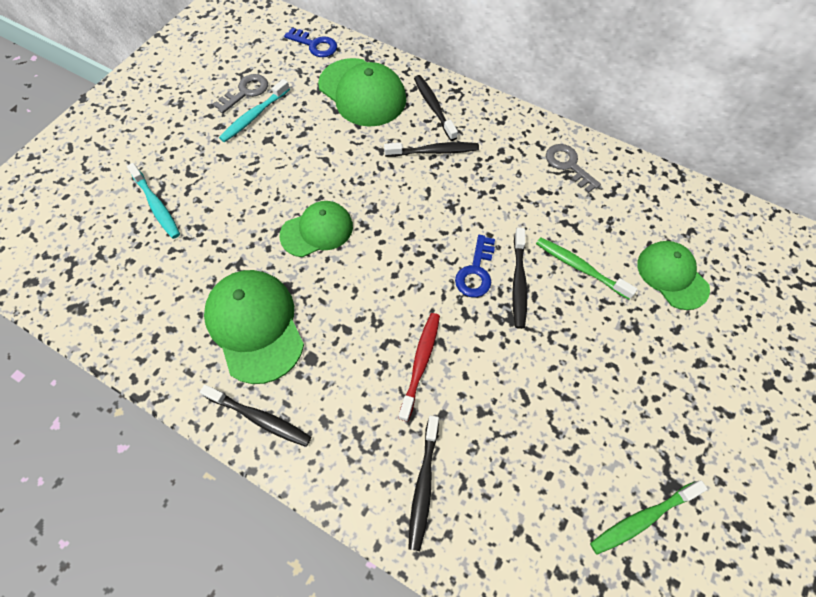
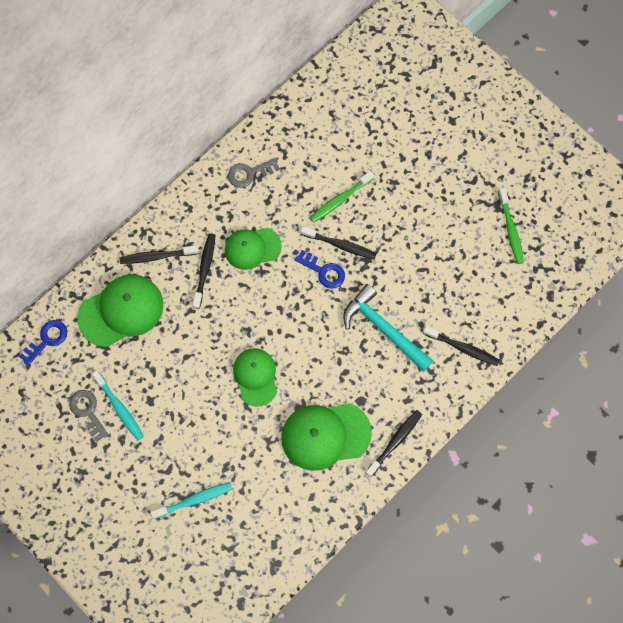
camera: 75 degrees left, 10 degrees up
(420, 363) = (383, 329): red toothbrush -> turquoise hammer
(672, 276) = (363, 142): green cap -> green cap (252, 248)

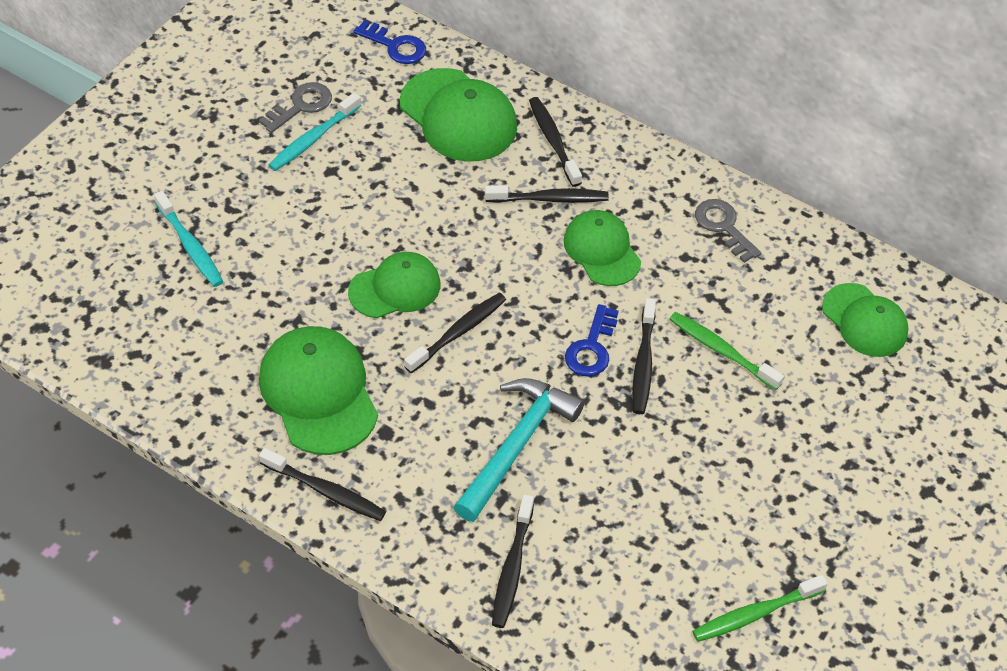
camera: 75 degrees right, 20 degrees down
(297, 346) = (457, 333): none -> black toothbrush
(334, 116) = (864, 321): none -> green cap

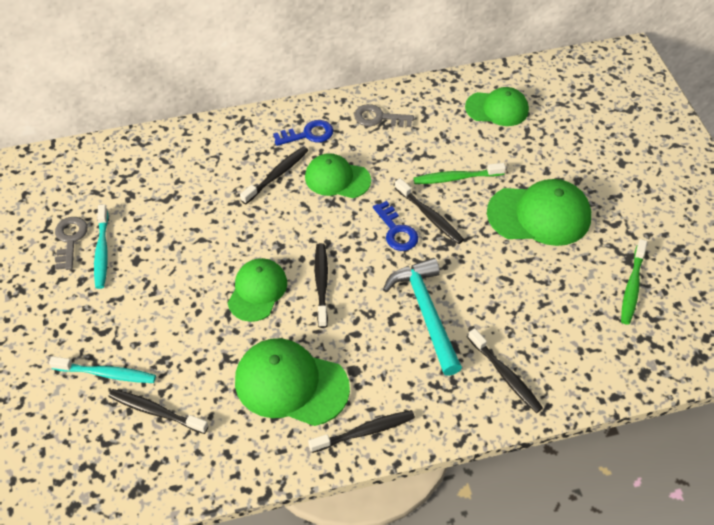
camera: 45 degrees left, 0 degrees up
(395, 46) = (83, 163): blue key -> blue key (308, 134)
(458, 116) = (170, 172): green cap -> green cap (539, 215)
(553, 141) = (240, 144): black toothbrush -> black toothbrush (156, 412)

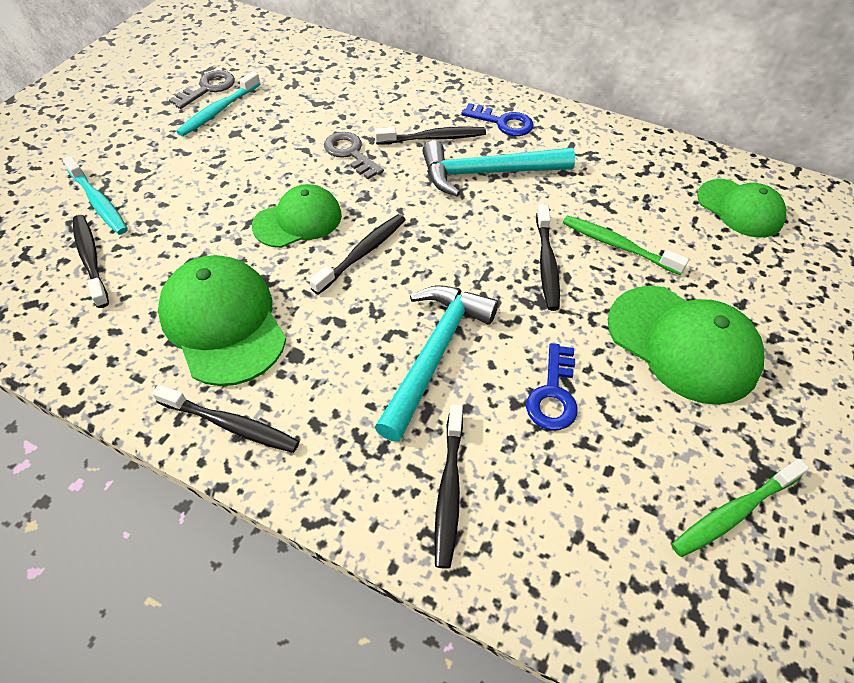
camera: 40 degrees right, 0 degrees up
(337, 178) = (487, 173): green cap -> turquoise hammer
(379, 118) = (591, 146): grey key -> grey key (350, 153)
(396, 231) = (494, 254): blue key -> blue key (553, 394)

